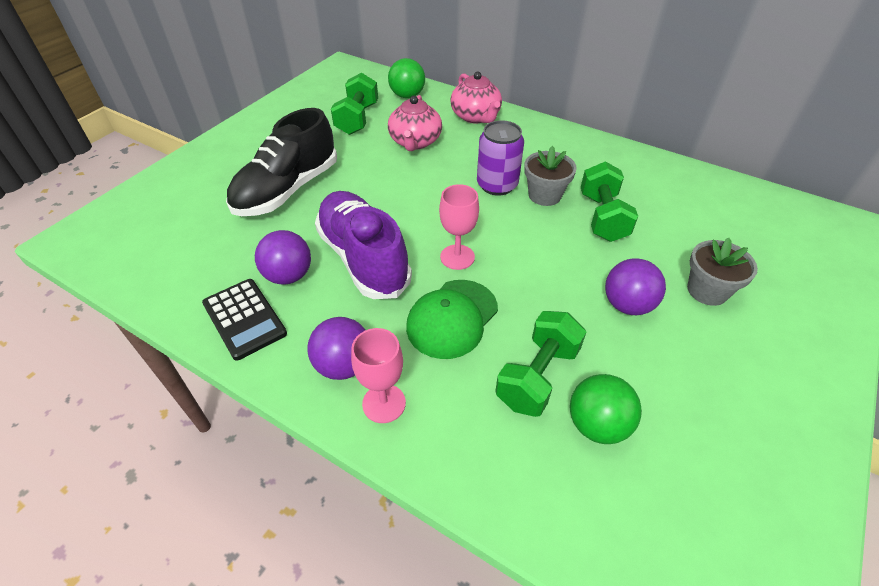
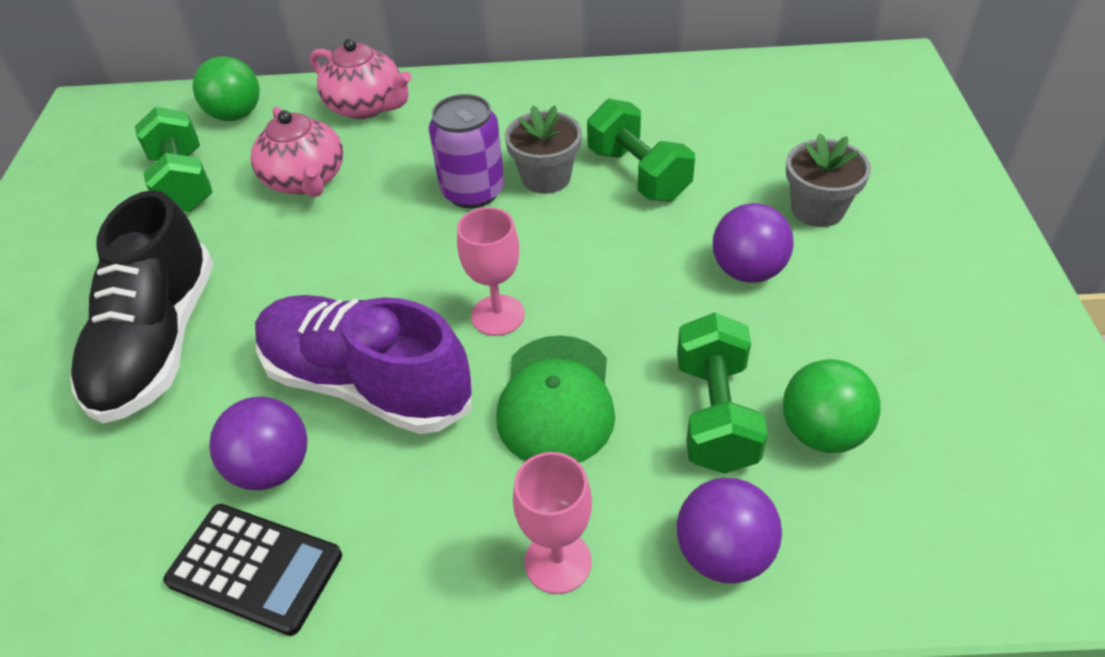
camera: 30 degrees left, 0 degrees up
(344, 365) = (462, 545): purple ball -> purple ball (723, 553)

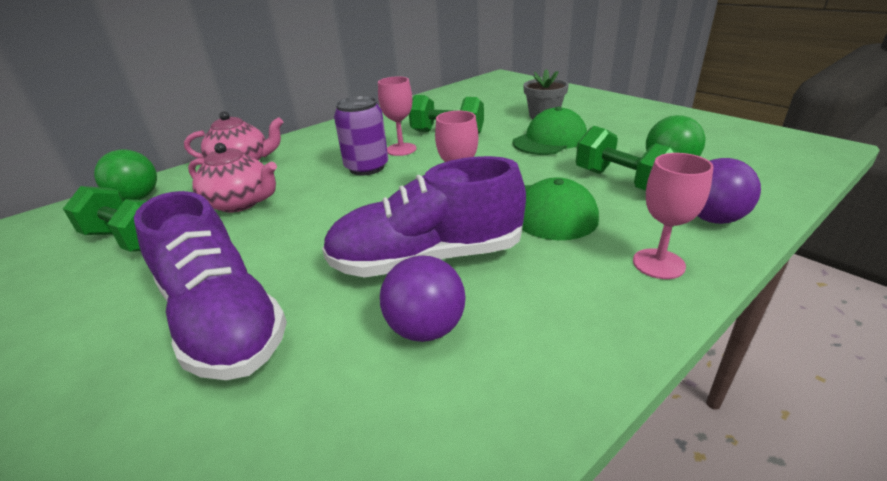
camera: 40 degrees left, 15 degrees down
(158, 342) = (223, 321): black shoe -> purple shoe
(255, 568) = (500, 385): black calculator -> none
(546, 177) = (401, 149): grey flower pot -> pink goblet
(748, 271) = (550, 140): purple ball -> green cap

